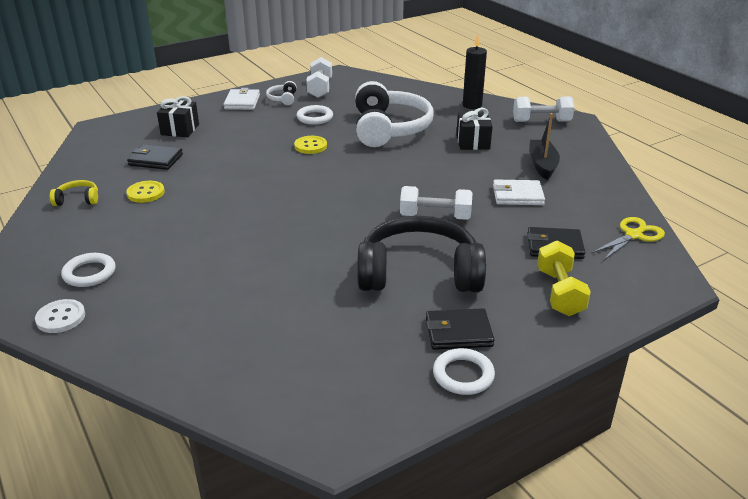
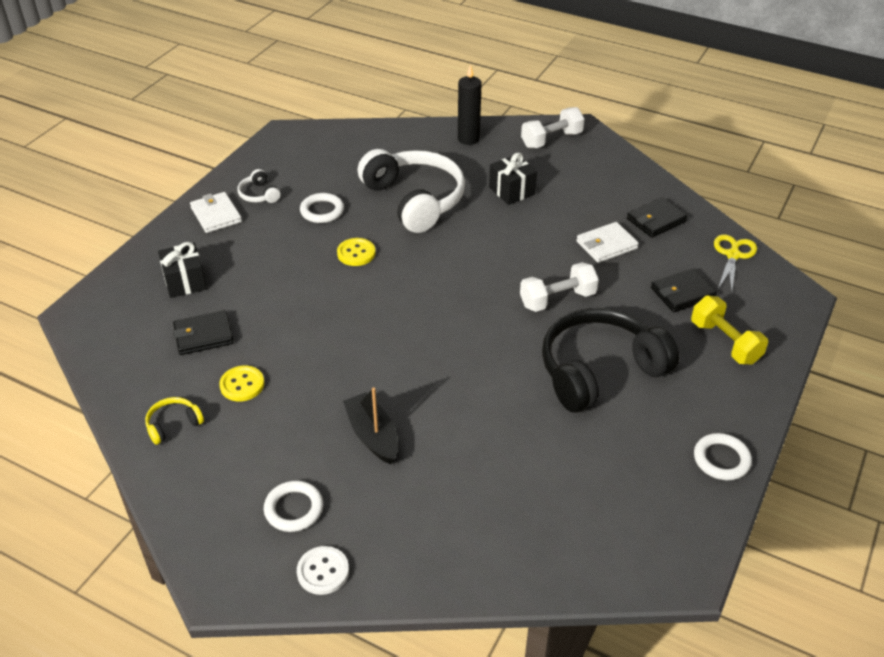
camera: 30 degrees left, 10 degrees up
(320, 88) = (286, 165): white dumbbell -> none
(458, 332) = (683, 419): black wallet -> black wallet (656, 220)
(542, 165) = (597, 198): black boat -> black boat (372, 435)

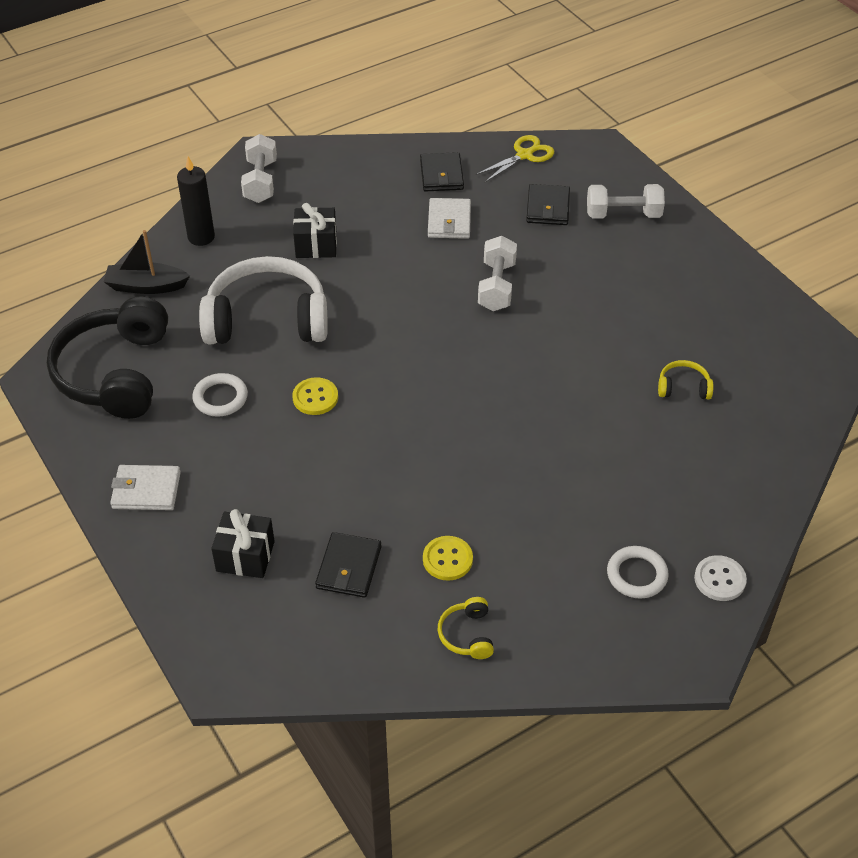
camera: 60 degrees left, 5 degrees up
(259, 194) = (142, 440): white headphones -> none
(372, 435) = (582, 484): black boat -> black boat (146, 286)
(540, 462) = (683, 387): none -> yellow headphones
(599, 370) = (603, 302): black headphones -> black headphones (115, 373)
(721, 459) = (744, 282): white ring -> none
(725, 342) = (623, 214): yellow dumbbell -> white dumbbell
(733, 255) = (524, 155): yellow scissors -> yellow scissors turned 90 degrees clockwise

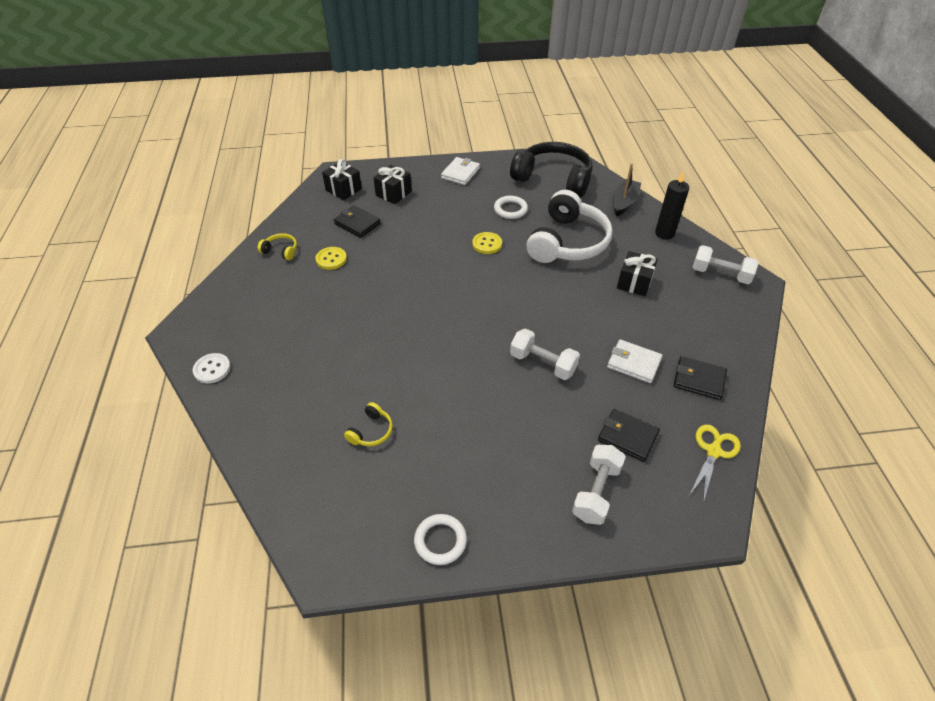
camera: 115 degrees right, 0 degrees up
(267, 633) = (343, 189): none -> black gift
(524, 155) = (713, 451): yellow scissors -> yellow scissors turned 135 degrees counterclockwise
(637, 575) = (251, 332): white ring -> white ring (440, 541)

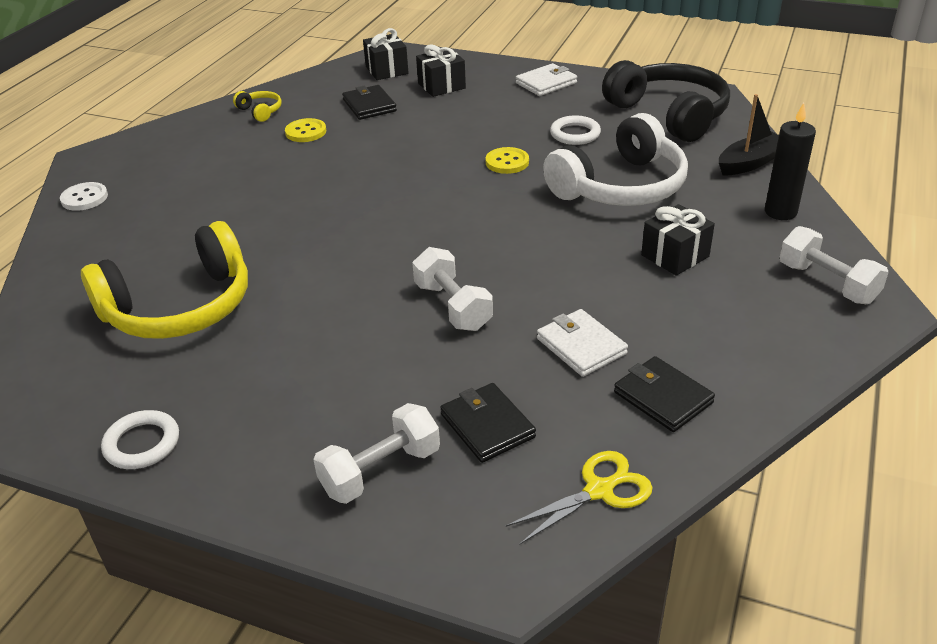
camera: 30 degrees right, 10 degrees down
(371, 431) = (180, 307): yellow headphones -> yellow headphones, size x2.43

